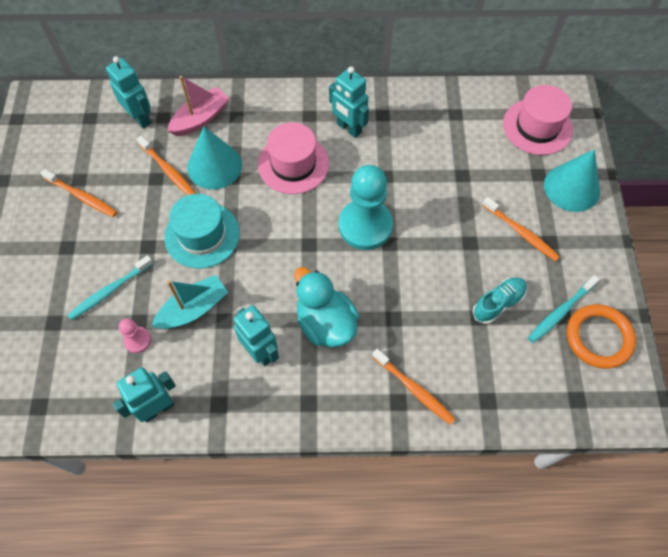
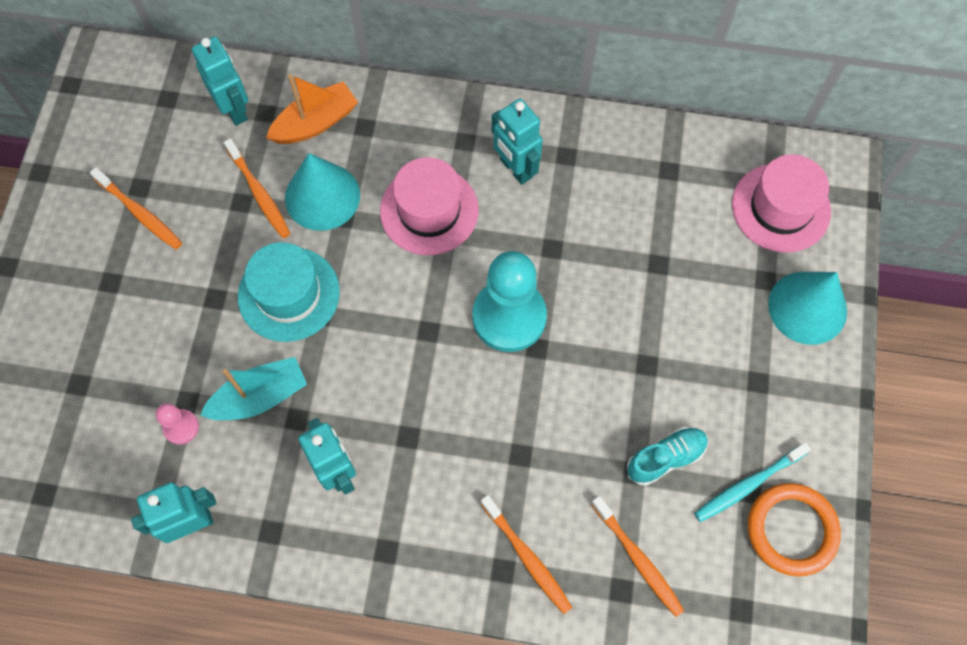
camera: 10 degrees right, 5 degrees up
(109, 291) = (155, 353): turquoise toothbrush -> none
(200, 118) = (315, 123): pink boat -> orange boat
(325, 323) = (429, 446): turquoise duck -> none
(521, 233) = (721, 362): orange toothbrush -> orange toothbrush (638, 559)

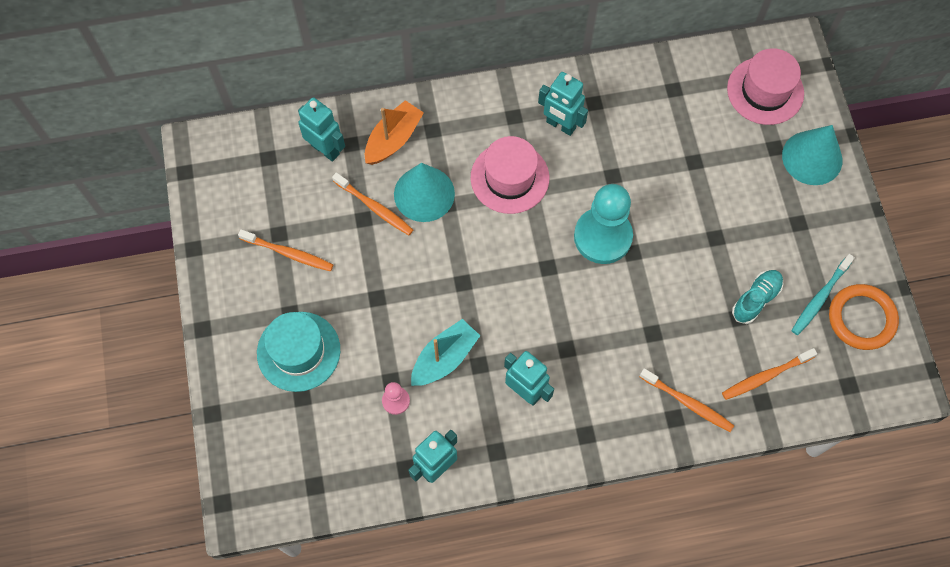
camera: 20 degrees left, 0 degrees up
(289, 294) = (432, 275): turquoise hat -> turquoise hat (298, 351)
(638, 559) = (765, 376): orange toothbrush -> orange toothbrush turned 120 degrees clockwise

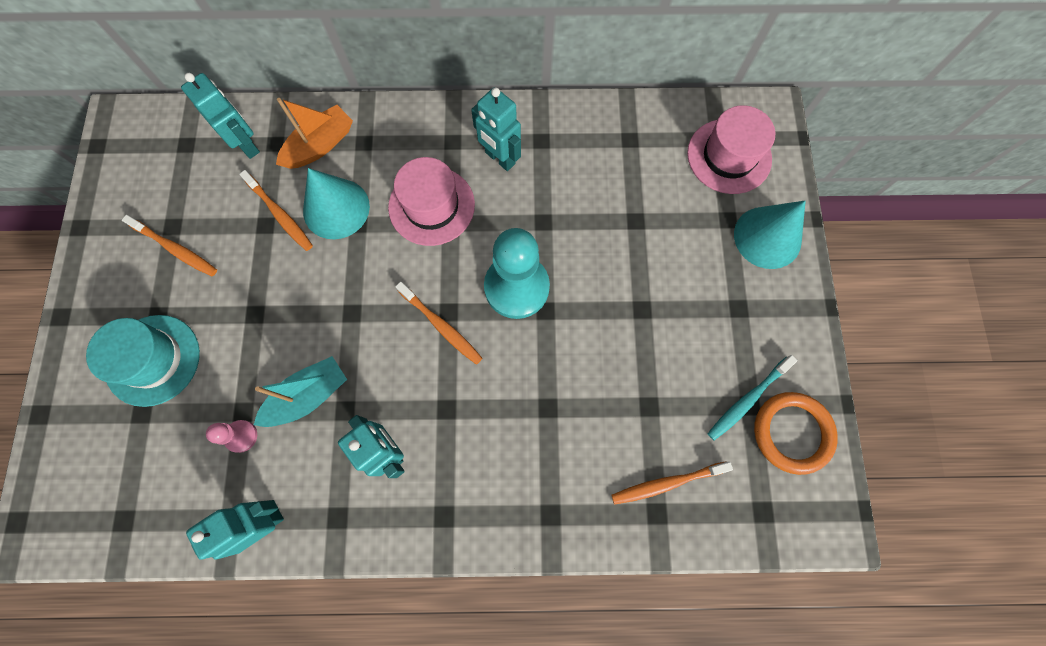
camera: 10 degrees right, 5 degrees up
(688, 403) = (570, 499): orange toothbrush -> orange toothbrush (441, 326)
(756, 299) = (673, 388): turquoise shoe -> none

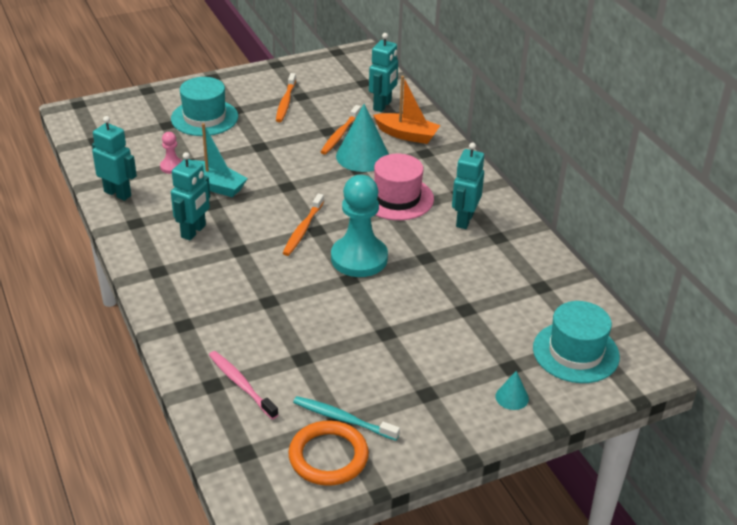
camera: 65 degrees right, 35 degrees down
(666, 483) = (241, 384): orange toothbrush -> pink toothbrush
(729, 156) = (575, 352): pink hat -> turquoise hat
(767, 237) = (512, 397): turquoise cone -> turquoise cone, size x0.48

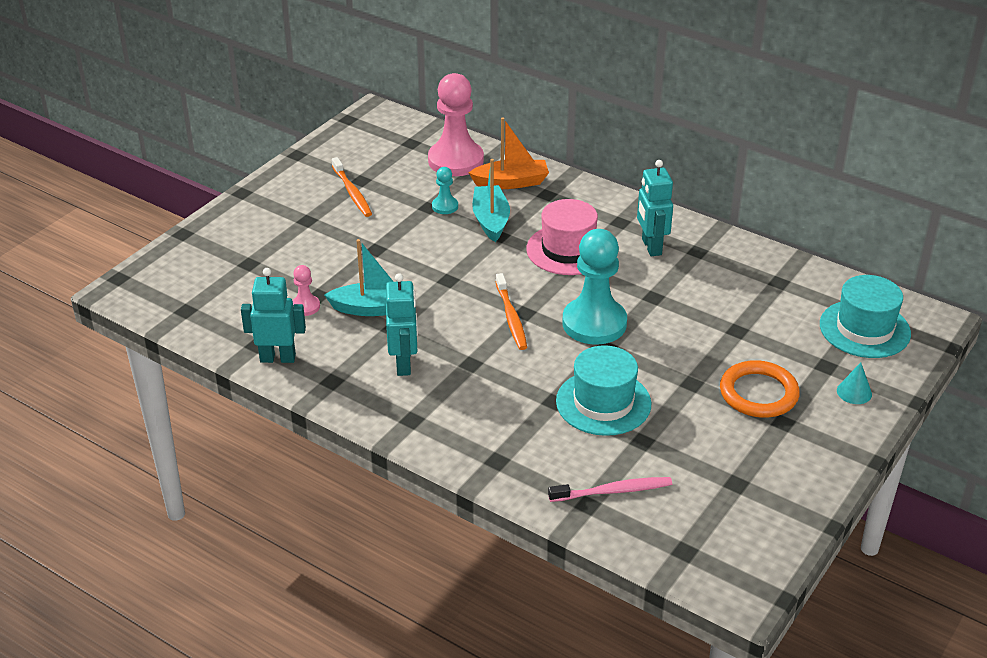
camera: 30 degrees left, 0 degrees up
(204, 118) = (282, 241): turquoise hat -> turquoise hat (603, 403)
(241, 384) = (613, 491): pink toothbrush -> pink toothbrush turned 150 degrees clockwise
(328, 456) = (759, 518): orange ring -> orange ring (758, 393)
(340, 134) = (445, 206): orange toothbrush -> turquoise pawn
(342, 419) = (736, 479): turquoise toothbrush -> none
(362, 156) = (491, 220): turquoise cone -> turquoise boat
(382, 105) = (455, 160): turquoise robot -> pink pawn

